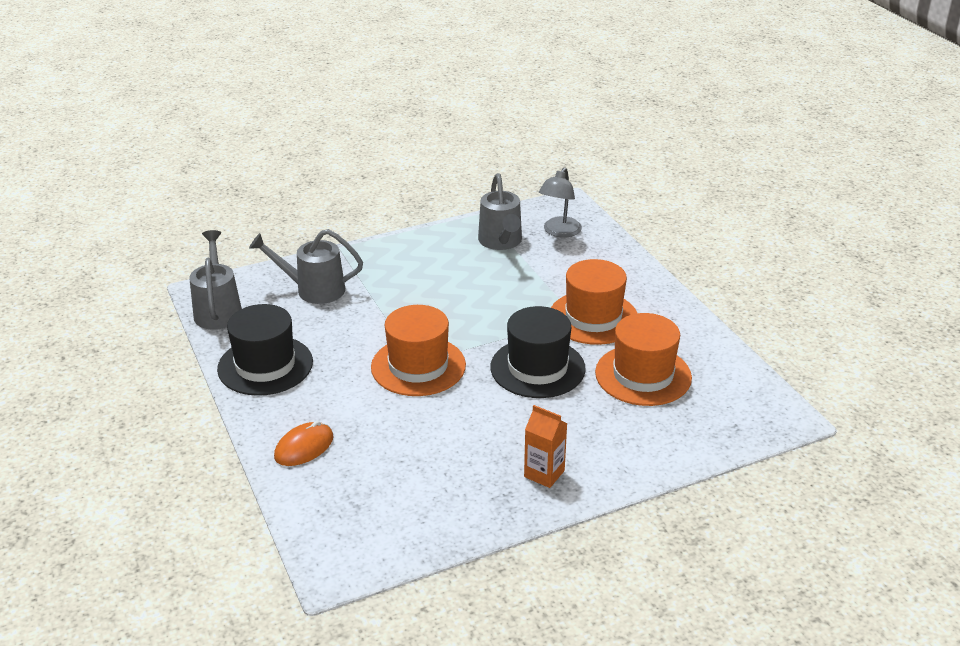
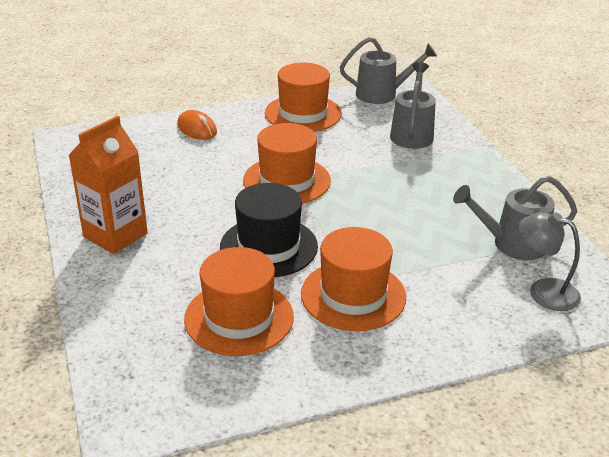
camera: 95 degrees right, 0 degrees up
(265, 365) = (303, 113): black hat -> orange hat
(544, 474) = (115, 235): orange carton -> orange carton, size x1.66

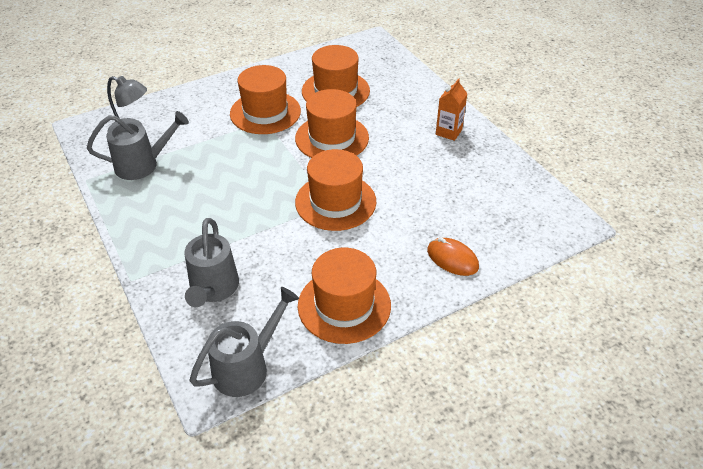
camera: 170 degrees right, 10 degrees up
(115, 235) = (448, 132): orange carton -> orange carton, size x0.60
(269, 246) = (332, 138): black hat -> orange hat
(383, 94) = (247, 366): grey watering can -> grey watering can turned 150 degrees clockwise

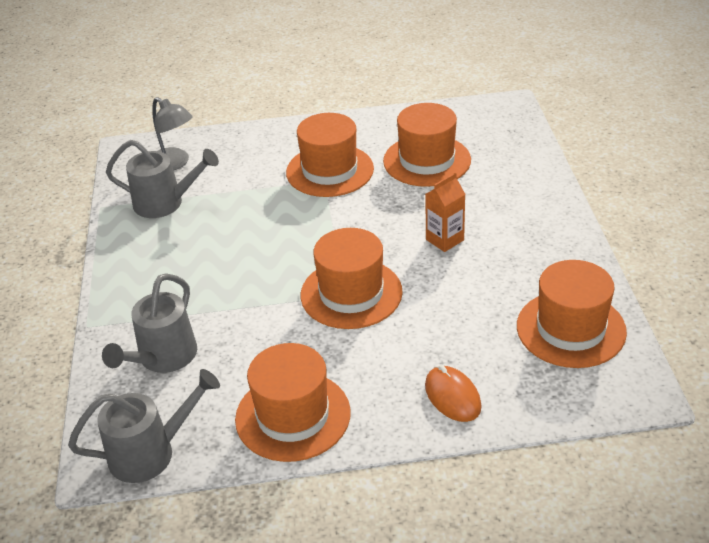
camera: 25 degrees right, 5 degrees down
(332, 138) = (390, 217): orange hat -> orange hat (571, 329)
(448, 132) = (540, 239): orange carton -> orange carton (444, 240)

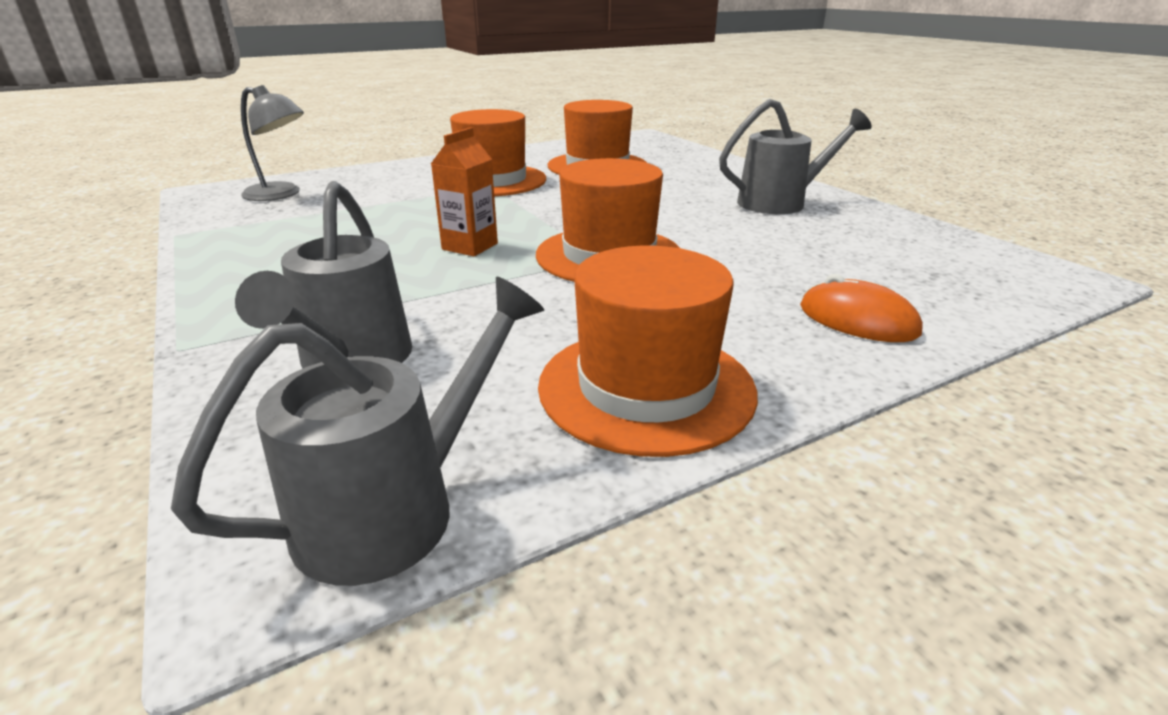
camera: 25 degrees left, 10 degrees down
(166, 203) = (282, 221): grey watering can -> grey watering can (781, 202)
(444, 240) = (677, 206): orange carton -> orange carton (470, 246)
(571, 329) = (906, 244): orange hat -> none

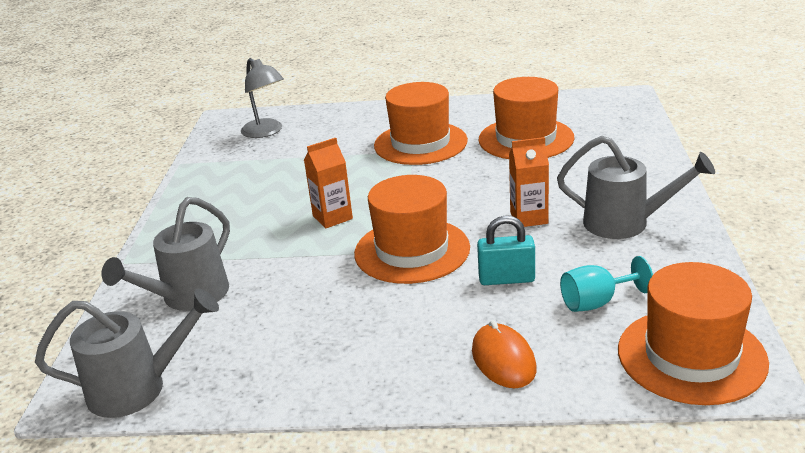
camera: 35 degrees right, 0 degrees up
(646, 387) = (309, 364): orange hat -> orange hat (691, 356)
(689, 213) = (529, 218): none -> orange carton
(745, 257) = (506, 279): none -> turquoise padlock
(856, 256) = (596, 302): none -> turquoise goblet

